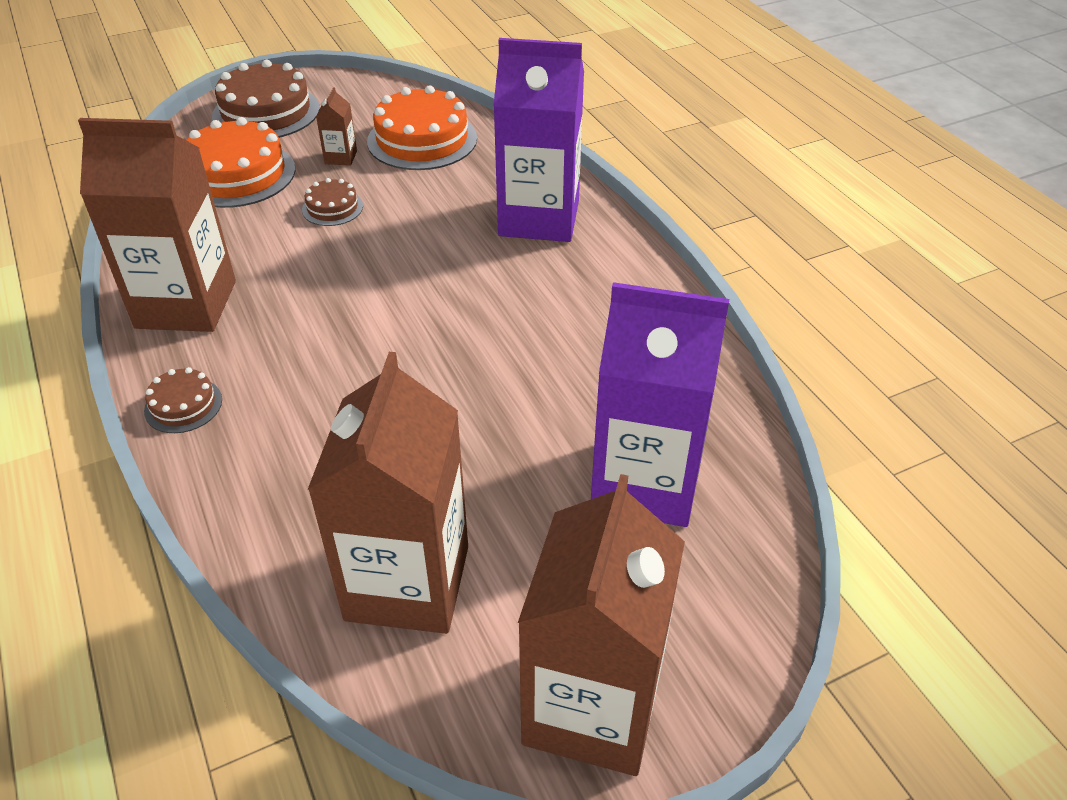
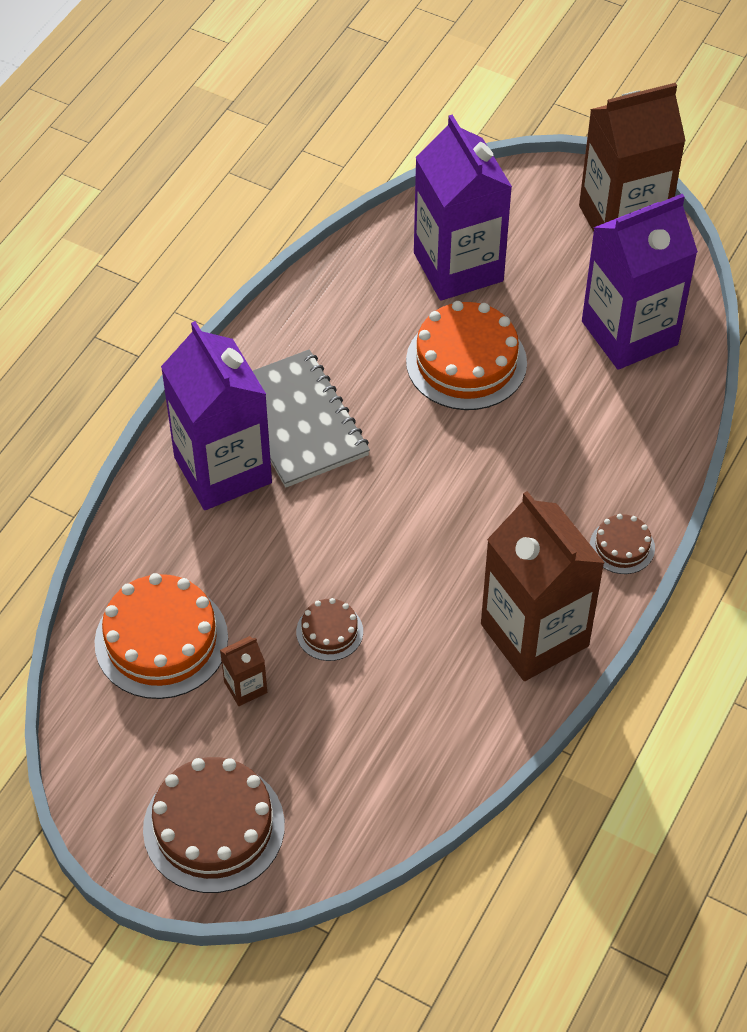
camera: 125 degrees left, 10 degrees up
(237, 174) = (342, 754): orange cake -> orange cake (466, 362)
(407, 582) = (629, 333): brown carton -> purple carton
(547, 275) = (297, 421): none -> grey notebook

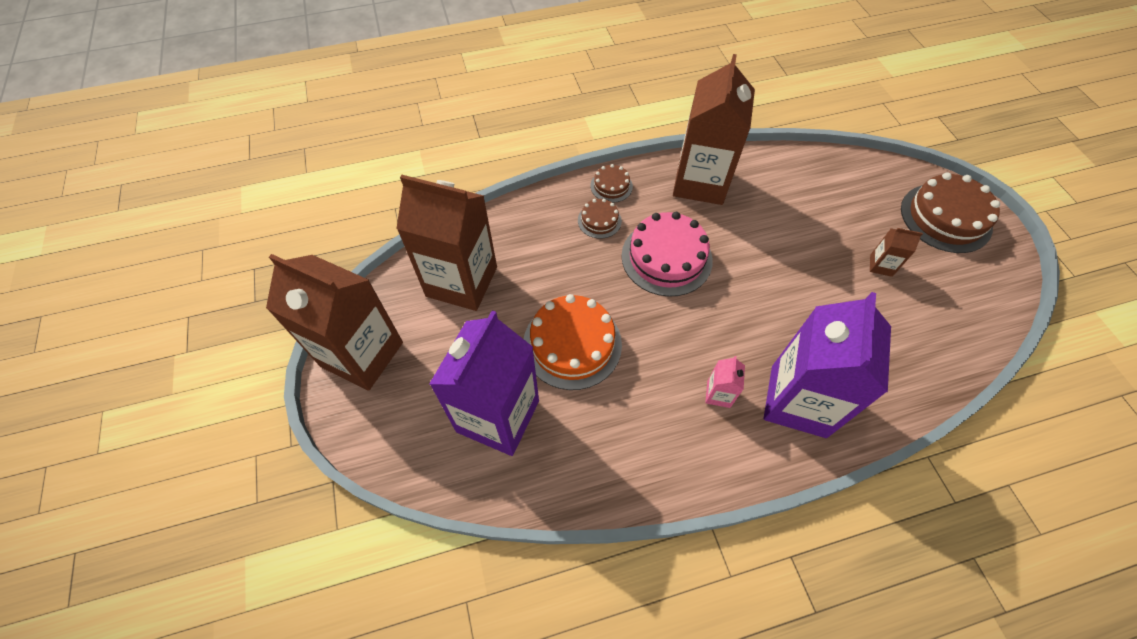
camera: 135 degrees left, 5 degrees up
(161, 640) = (917, 325): orange cake -> none
(297, 421) = (718, 394): grey notebook -> pink carton
(329, 631) = (808, 258): brown cake -> brown cake (599, 220)
(473, 511) = (666, 258): none -> pink cake
(629, 333) = (461, 281): purple carton -> brown carton

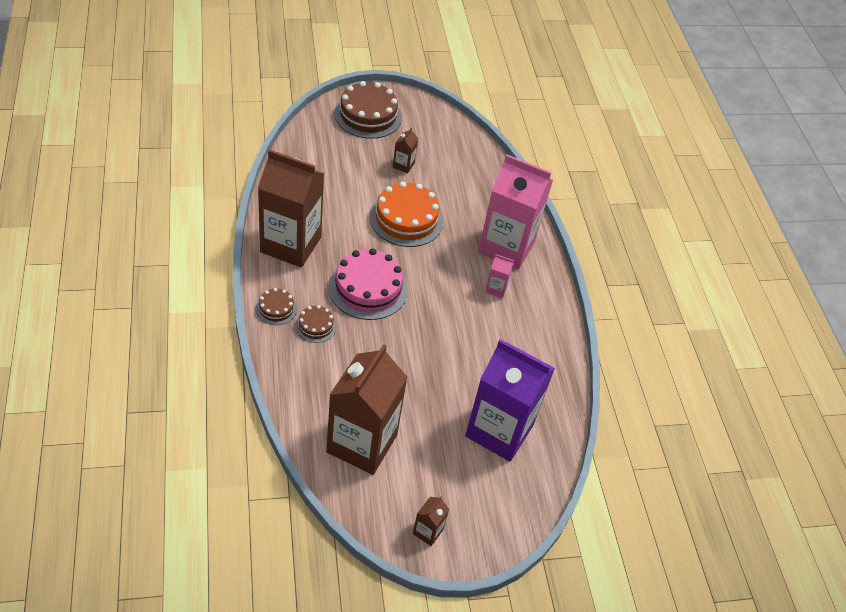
camera: 90 degrees left, 10 degrees down
(362, 354) = (428, 531): brown carton -> brown carton, size x0.40
(572, 344) = (441, 369): orange cake -> orange cake (406, 219)
(798, 401) = (506, 247): purple carton -> pink carton

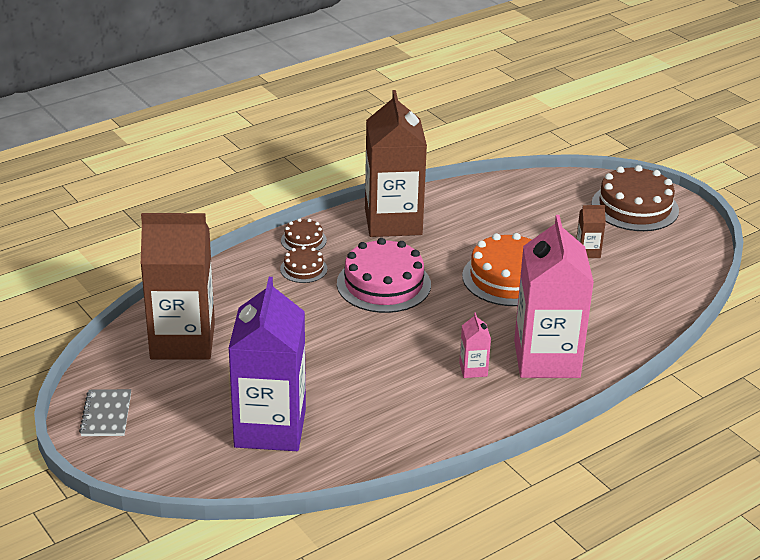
camera: 70 degrees right, 15 degrees down
(428, 531) = (106, 414): brown carton -> grey notebook

